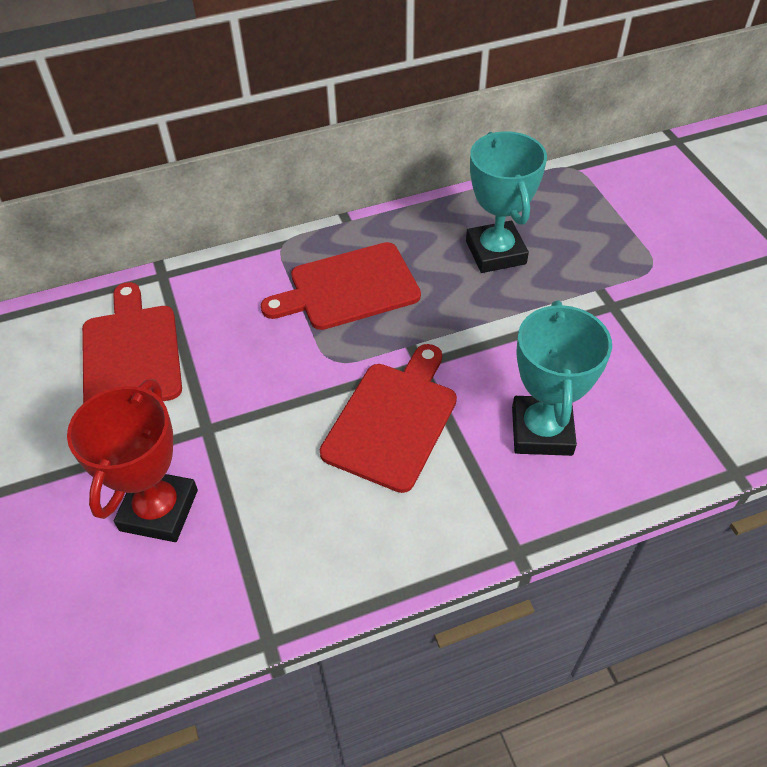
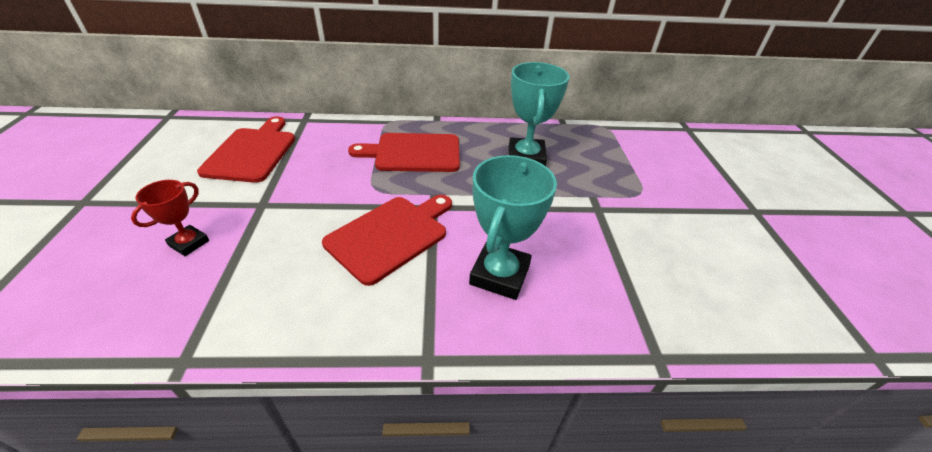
camera: 15 degrees right, 10 degrees down
(159, 510) = (189, 243): red trophy -> red trophy, size x0.56

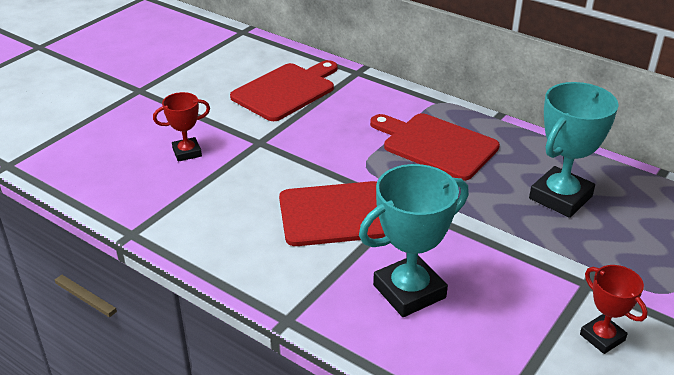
camera: 40 degrees right, 5 degrees down
(642, 241) = (602, 337): none -> red trophy

